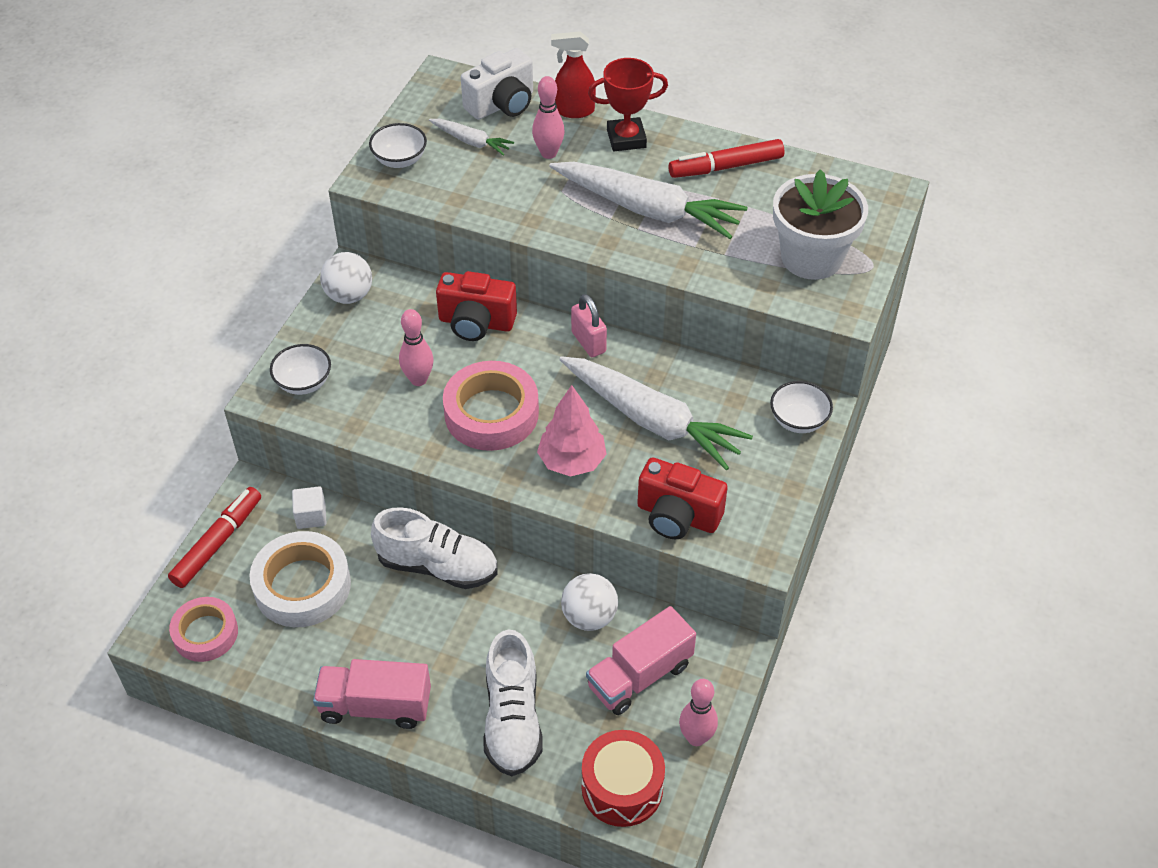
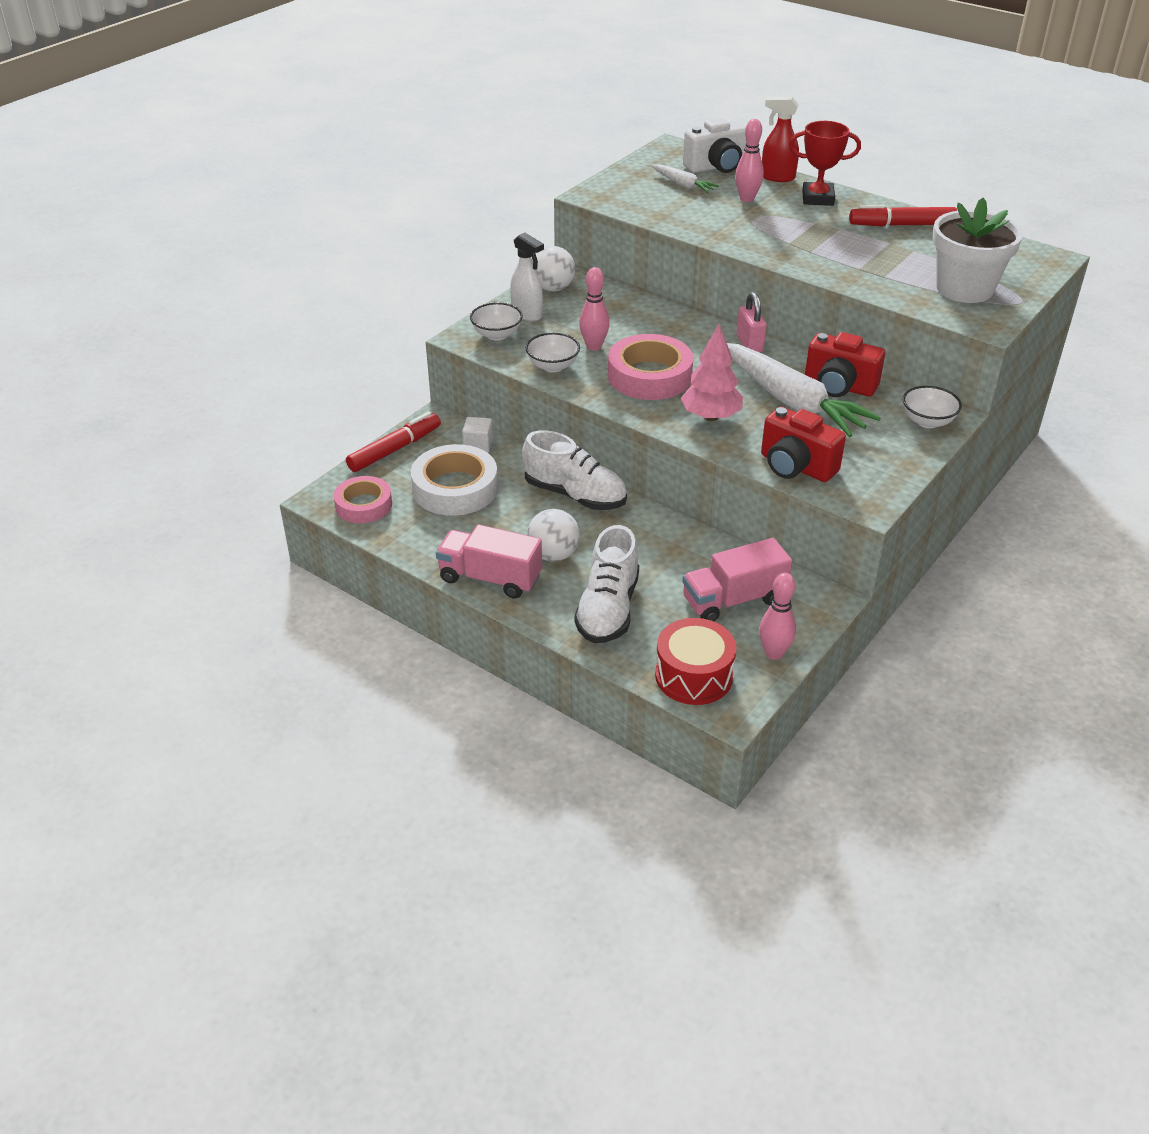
camera: 15 degrees right, 10 degrees down
(330, 343) = (527, 314): none -> white spray bottle
(400, 160) = (619, 188): white bowl -> white bowl (553, 366)
(476, 323) = (655, 319): red camera -> red camera (839, 386)
(589, 617) = (699, 551): white ball -> white ball (553, 555)
(647, 209) = (823, 241): white carrot -> none

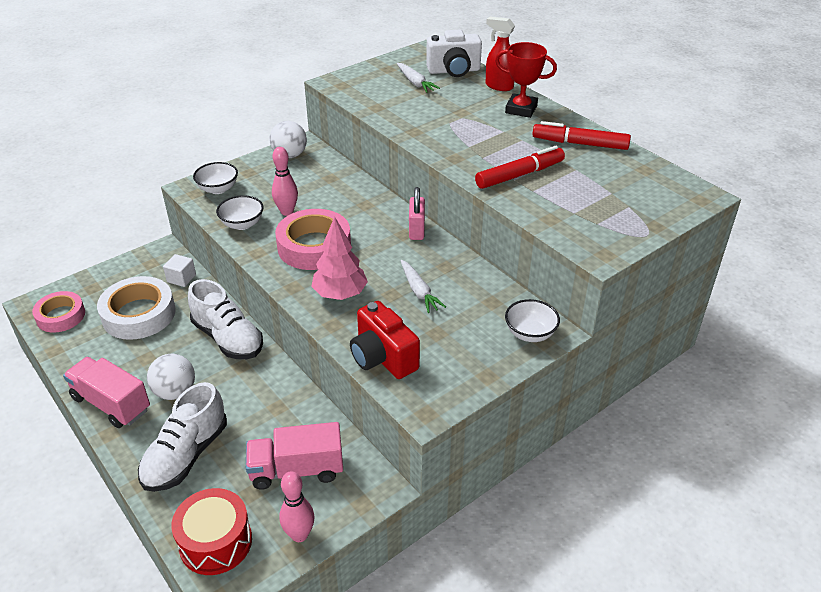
camera: 15 degrees right, 0 degrees up
(394, 449) = (116, 271): red marker -> red marker (519, 175)
(527, 314) = (254, 175): white spray bottle -> none
(747, 199) = (460, 102): pink bowling pin -> none
(791, 401) = (419, 291): white carrot -> white carrot, size x0.48
(839, 386) = (470, 284): red camera -> none
(964, 289) = (600, 214): white flower pot -> none

